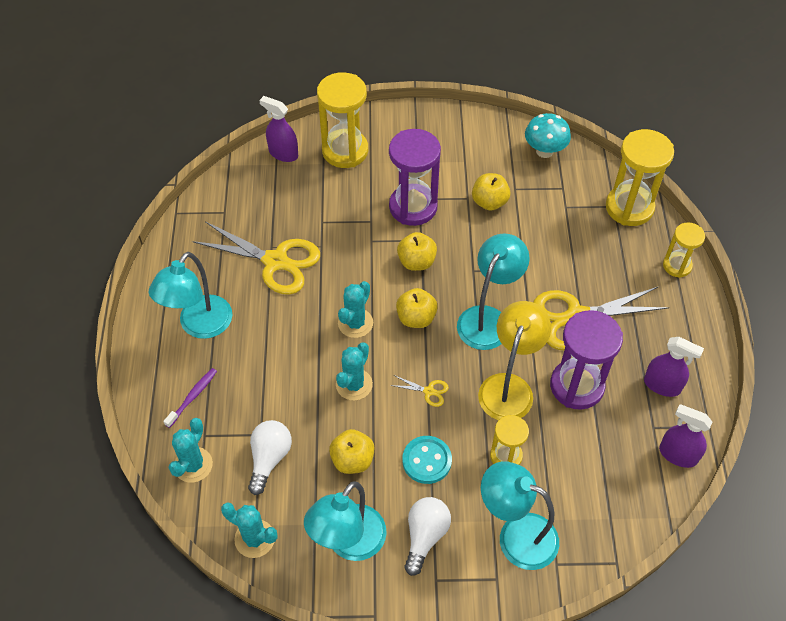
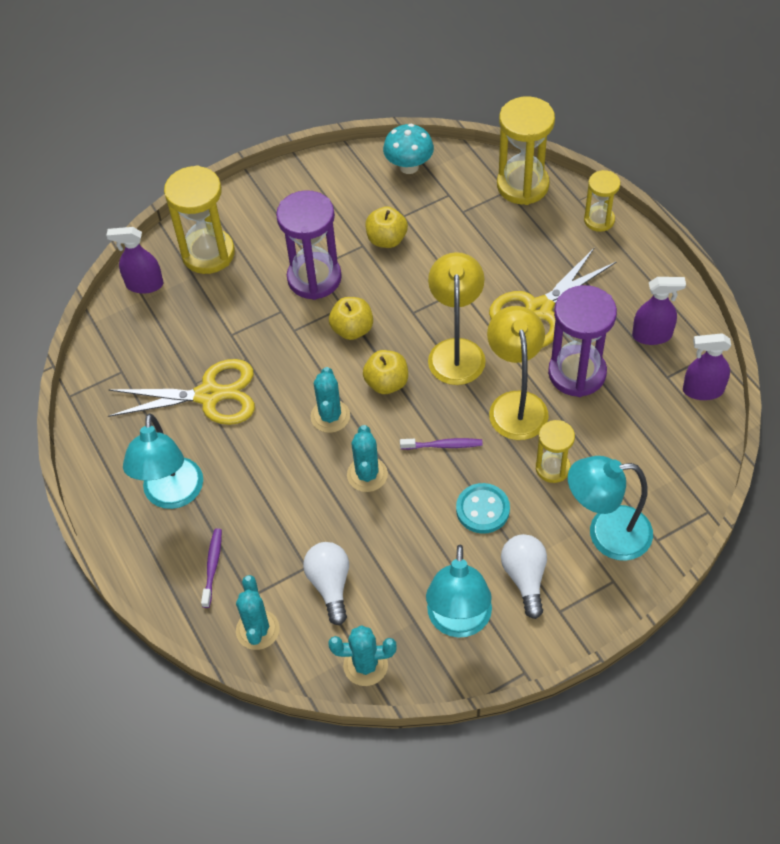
camera: 25 degrees left, 0 degrees up
(352, 460) = (412, 545): yellow apple -> none
(429, 391) = (443, 445): yellow scissors -> purple toothbrush
(488, 319) = (456, 351): turquoise lamp -> yellow lamp

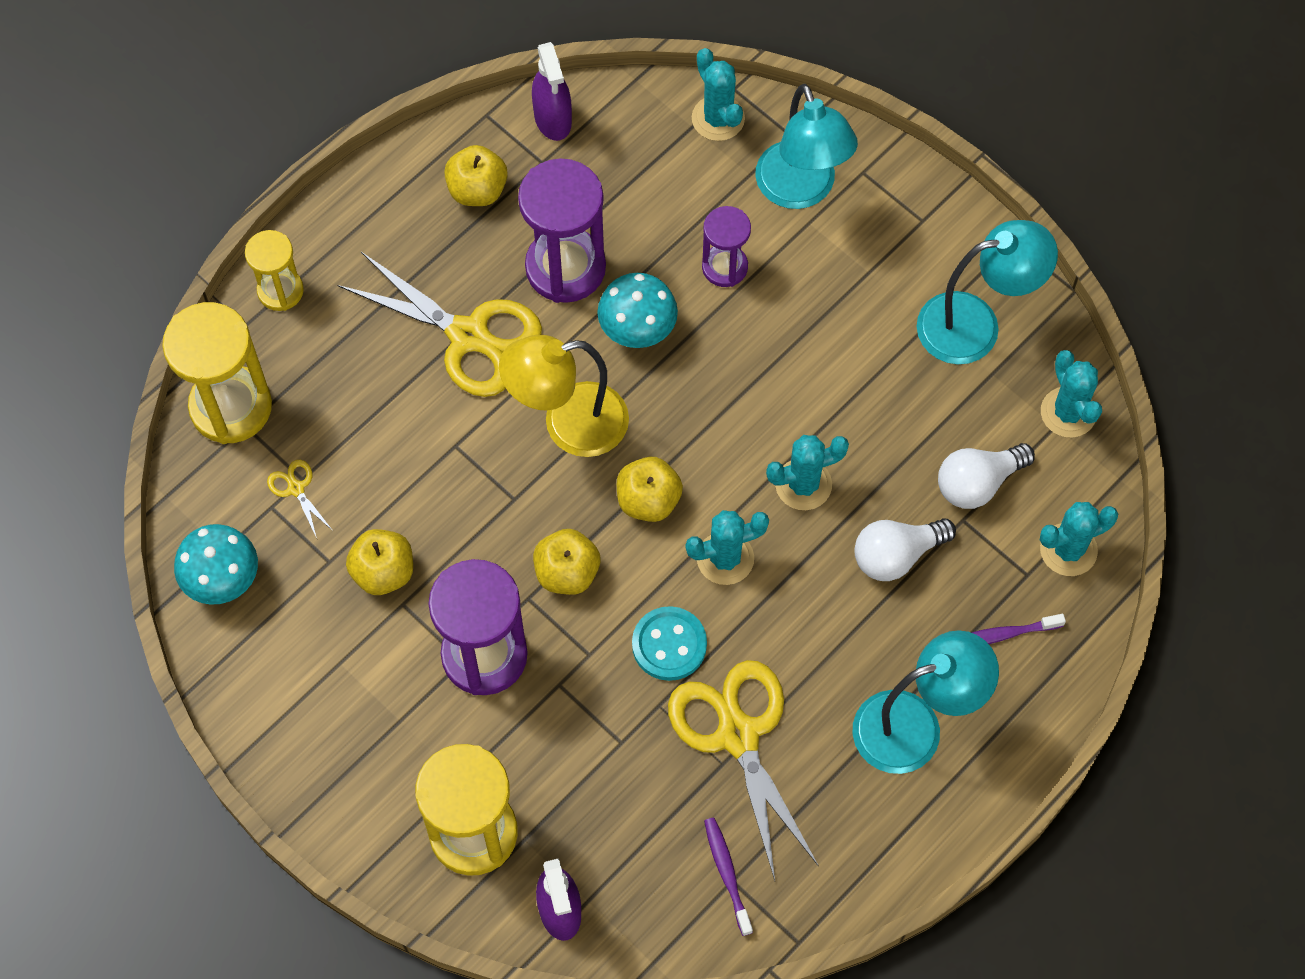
camera: 110 degrees left, 10 degrees up
(443, 445) = (729, 403): purple toothbrush -> purple toothbrush (727, 873)
(457, 207) = (296, 488): none -> yellow scissors
(482, 509) = (811, 334): turquoise button -> turquoise button (669, 645)
(516, 404) = (637, 330): yellow lamp -> turquoise mushroom
(525, 578) = (891, 266): white light bulb -> white light bulb (896, 555)
(552, 468) = (724, 267): yellow hourglass -> purple hourglass
(652, 335) = (477, 190): purple spray bottle -> yellow apple
(682, 494) = (718, 118): none -> turquoise cactus

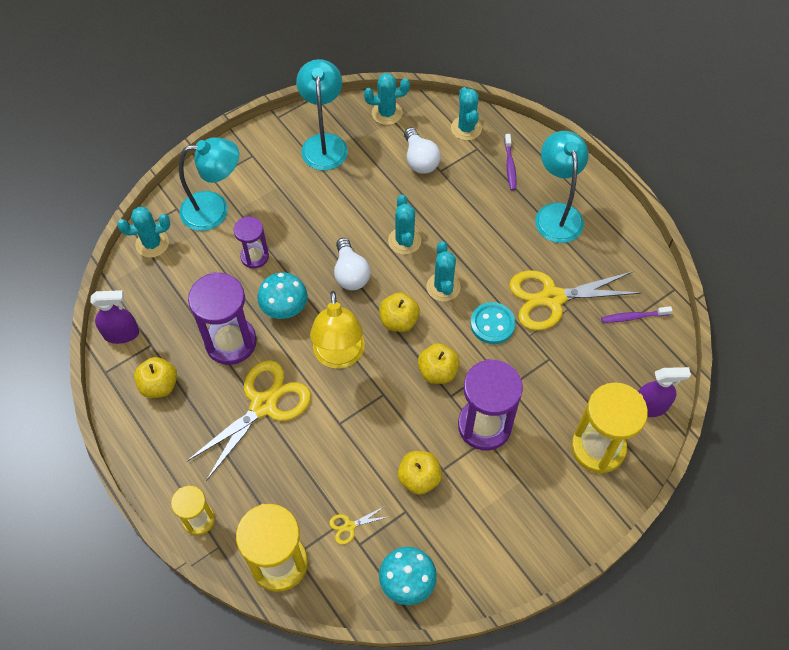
camera: 80 degrees left, 5 degrees down
(896, 555) = (456, 204): white light bulb -> white light bulb (350, 273)

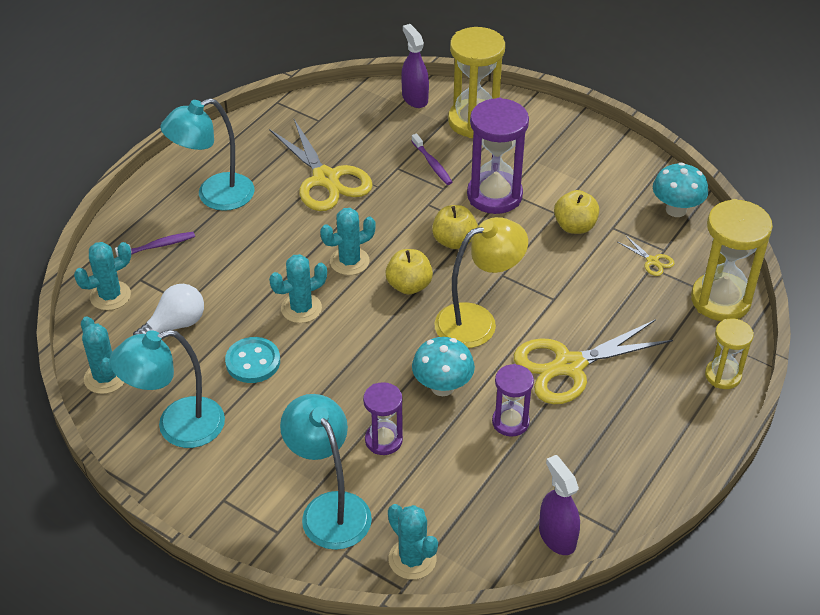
camera: 110 degrees left, 15 degrees down
(159, 385) = (600, 469): yellow apple -> none
(231, 342) = (510, 422): purple hourglass -> purple hourglass, size x0.57
(264, 405) = (569, 366): yellow scissors -> yellow scissors turned 45 degrees counterclockwise
(350, 273) = (367, 342): white light bulb -> none
(492, 324) = (378, 214): turquoise button -> turquoise button (253, 362)
(633, 317) = (322, 122): purple toothbrush -> purple toothbrush (432, 164)

